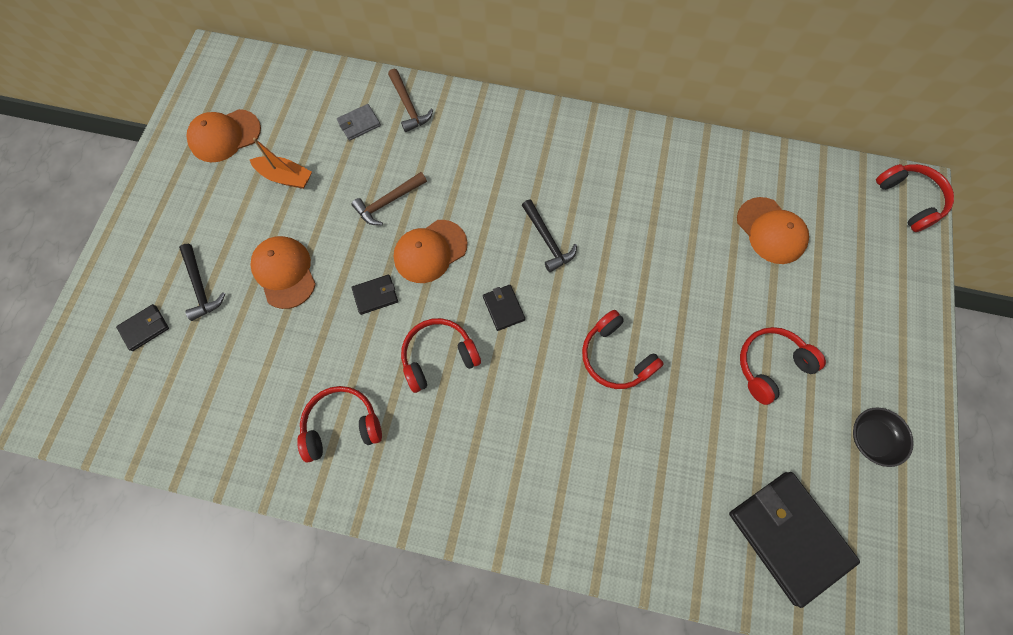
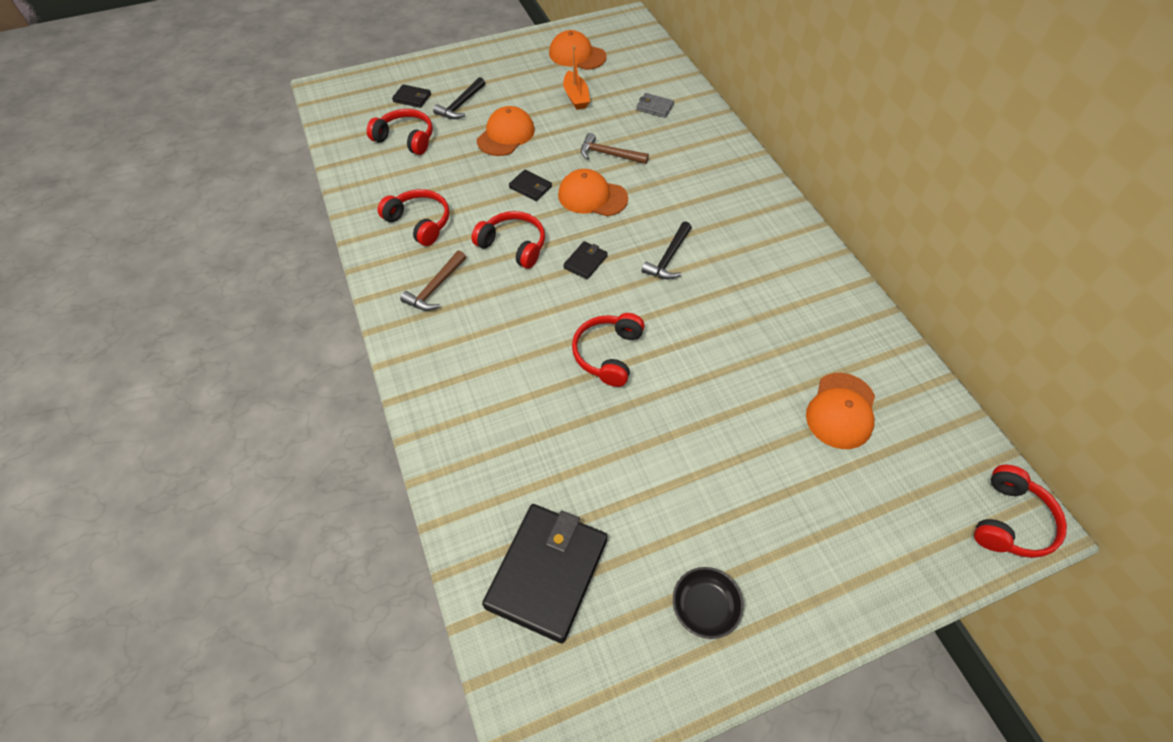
camera: 55 degrees right, 15 degrees down
(408, 106) = (697, 123): brown hammer -> brown hammer (436, 287)
(770, 366) = (702, 477): red headphones -> red headphones (406, 139)

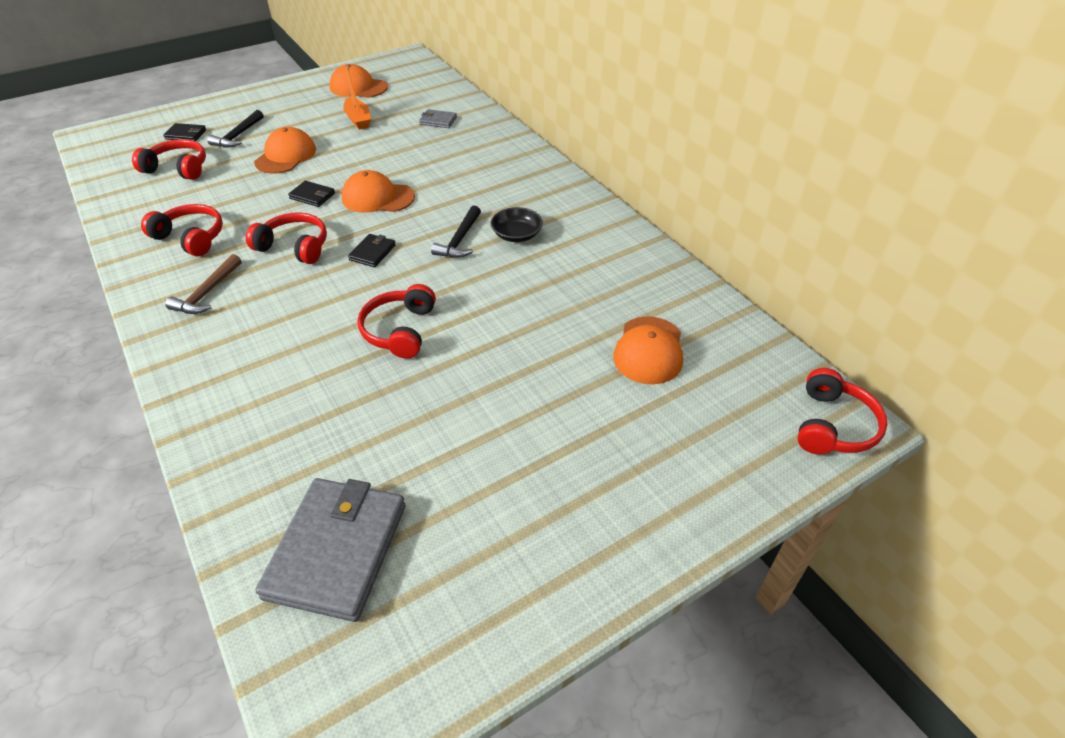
camera: 10 degrees left, 10 degrees down
(547, 572) = (337, 550): black wallet -> grey wallet
(609, 154) = (394, 162): brown hammer -> none
(705, 607) = (521, 557): black bowl -> black bowl (516, 235)

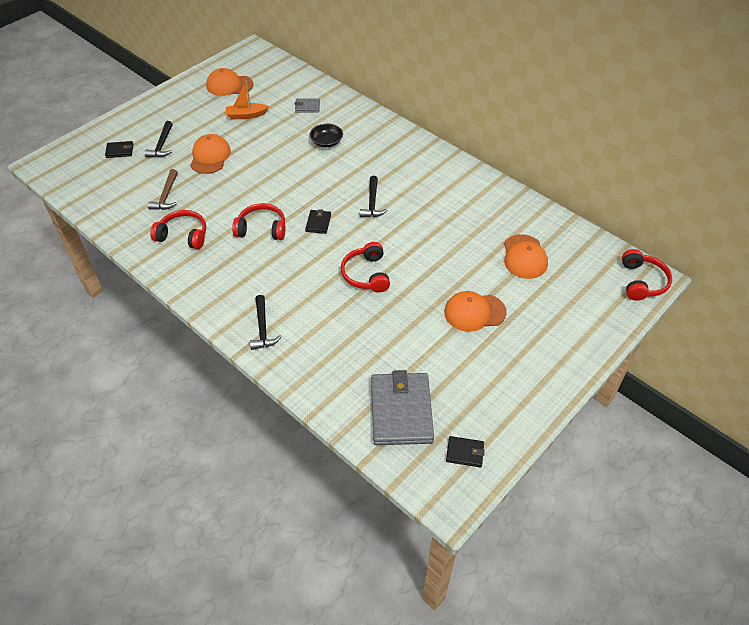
camera: 15 degrees left, 5 degrees up
(178, 168) = (134, 181): red headphones -> none
(208, 292) = (223, 274): brown hammer -> brown hammer (166, 195)
(211, 374) = (263, 328): none -> black hammer
(312, 196) = (250, 187): black wallet -> black wallet (465, 453)
(358, 119) = (246, 115): orange boat -> orange boat turned 120 degrees clockwise
(378, 197) = (298, 179): orange cap -> orange cap (474, 312)
(516, 235) = (408, 191): black bowl -> black bowl (326, 142)

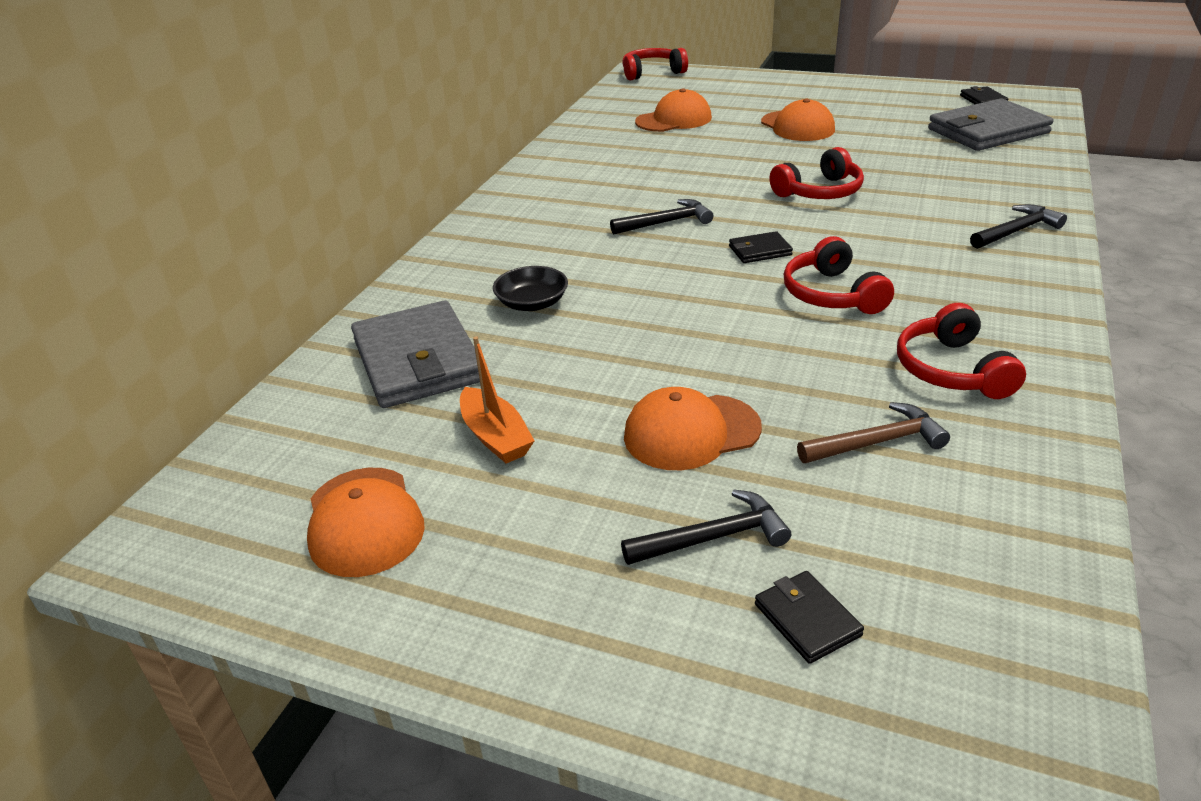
camera: 110 degrees left, 15 degrees down
(307, 107) = (418, 360): grey wallet -> grey wallet, size x2.23

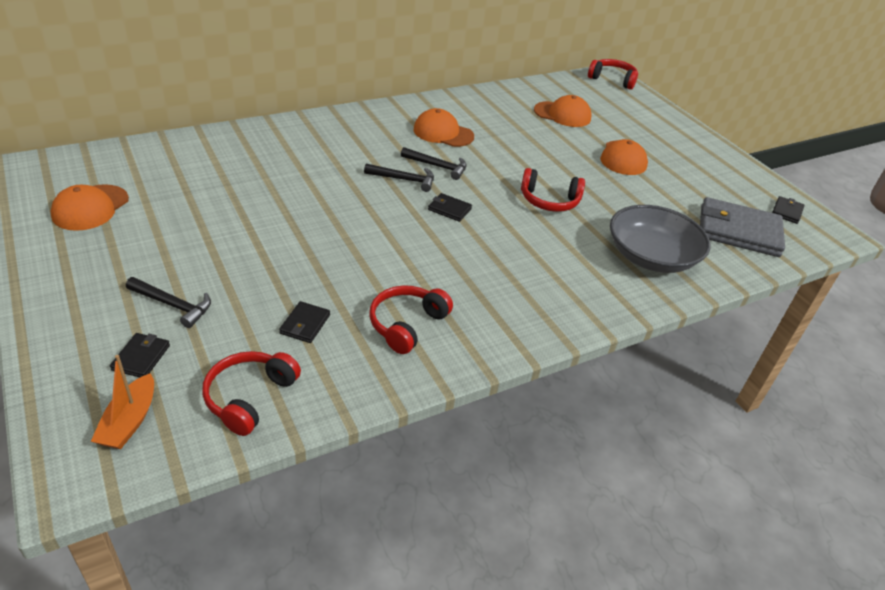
camera: 35 degrees right, 5 degrees up
(418, 360) = (217, 160): grey wallet -> none
(495, 437) = (183, 210): orange boat -> orange boat (129, 421)
(532, 303) = (303, 165): black bowl -> none
(691, 432) = (248, 263): orange cap -> orange cap (443, 133)
(832, 294) = (434, 253): red headphones -> red headphones (249, 397)
(876, 442) = (305, 324): brown hammer -> black wallet
(981, 185) = (651, 256): none -> grey bowl
(1016, 231) = (608, 292): black hammer -> black hammer (404, 179)

